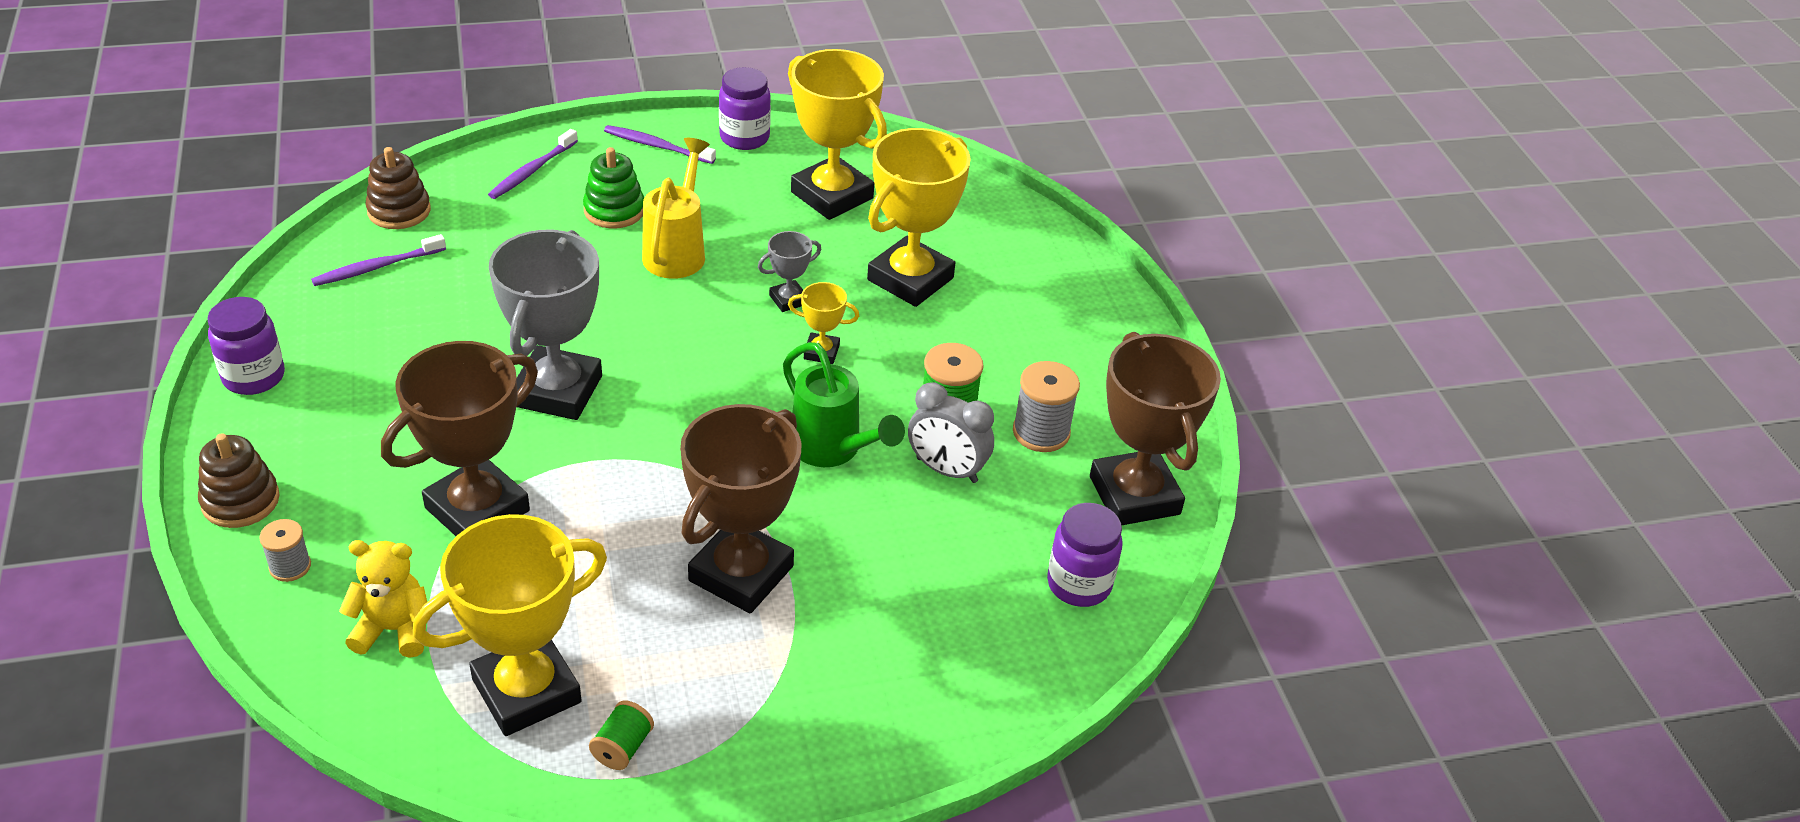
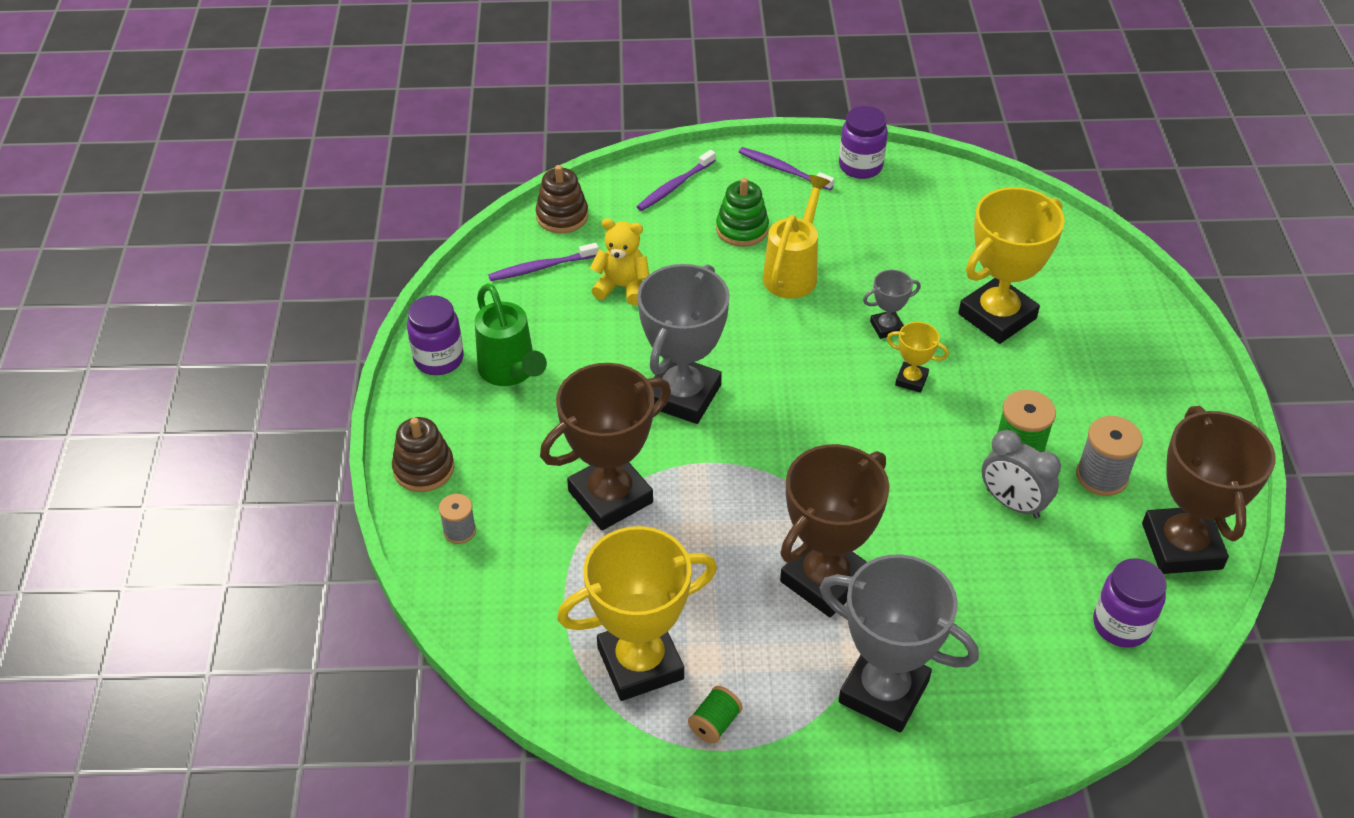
camera: 15 degrees right, 5 degrees up
(394, 630) = (538, 596): yellow teddy bear -> yellow teddy bear (622, 287)
(820, 687) = (883, 692): none -> grey trophy
(832, 195) = (933, 228): yellow trophy -> none
(833, 450) = (913, 474): green watering can -> green watering can (511, 372)

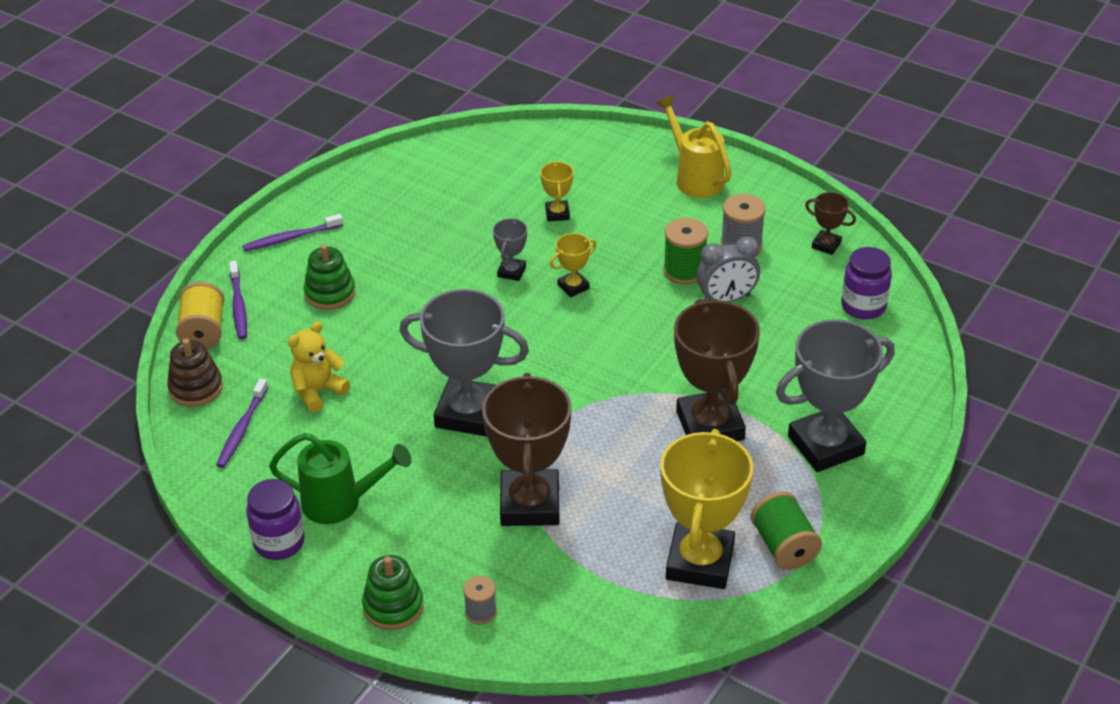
camera: 55 degrees left, 5 degrees down
(424, 469) = (393, 606): brown stacking toy -> green stacking toy
(627, 184) = (203, 331): none -> yellow spool
(682, 395) = (468, 413): grey trophy -> grey trophy turned 45 degrees counterclockwise
(714, 723) = (784, 546): green spool -> green spool, size x1.62
(793, 272) = (406, 289): yellow watering can -> yellow watering can (694, 177)
(860, 166) = (335, 197): purple jar -> none
(997, 316) = (557, 214): yellow trophy -> yellow trophy, size x0.46
(1181, 546) = (826, 245): brown trophy -> brown trophy, size x0.46

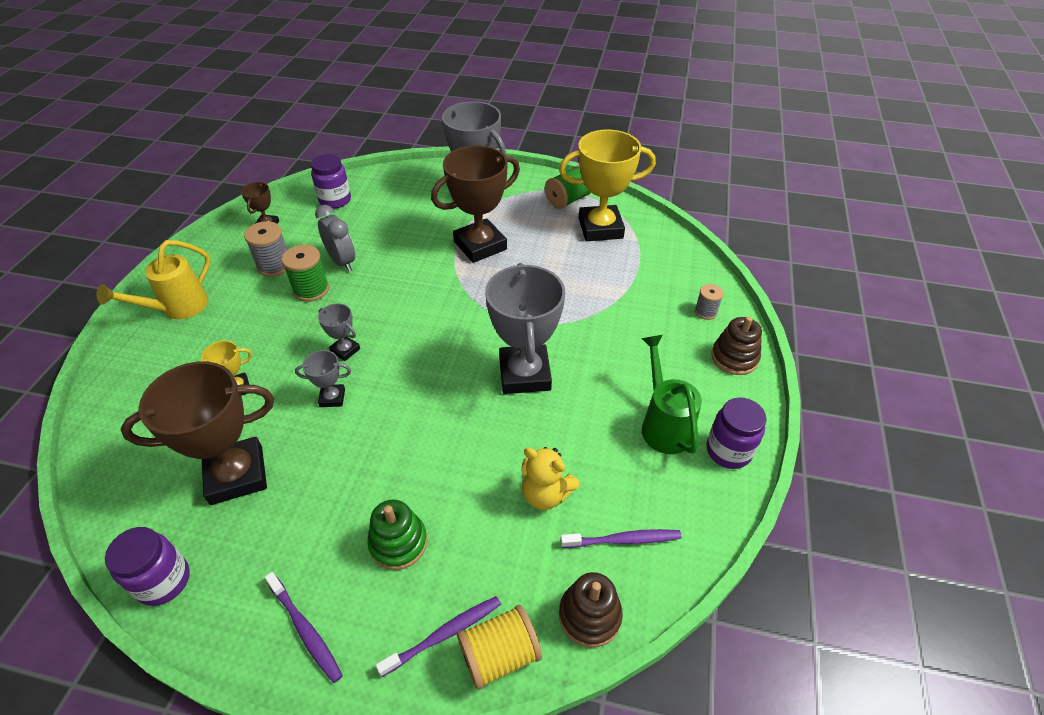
camera: 110 degrees left, 5 degrees up
(376, 173) = (163, 581): none -> purple jar
(393, 606) = (734, 358): green stacking toy -> brown stacking toy
(530, 504) = (598, 313): brown trophy -> brown trophy (237, 475)
(573, 287) = (345, 350): yellow trophy -> grey trophy

